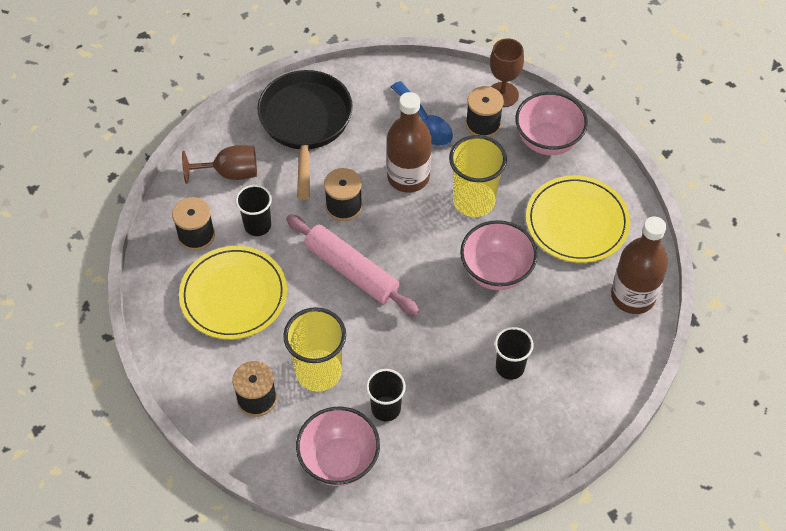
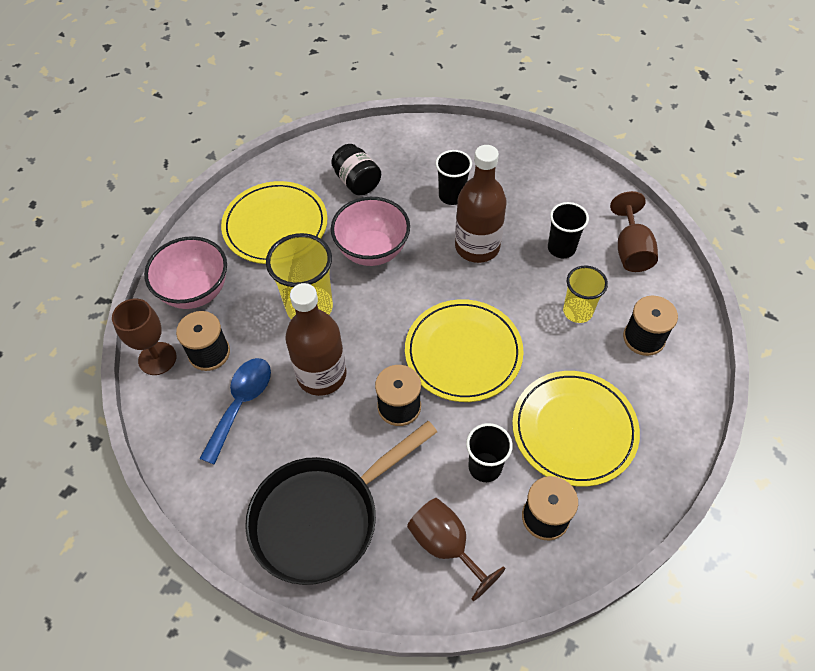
camera: 125 degrees left, 0 degrees up
(318, 372) = (577, 311): yellow cup -> yellow cup, size x0.63
(339, 461) = (631, 250): pink bowl -> brown goblet
(351, 271) = (463, 352): pink rolling pin -> yellow plate
(583, 306) = (357, 182): none -> black jar
(633, 296) = (322, 159): brown bottle -> brown bottle (477, 247)

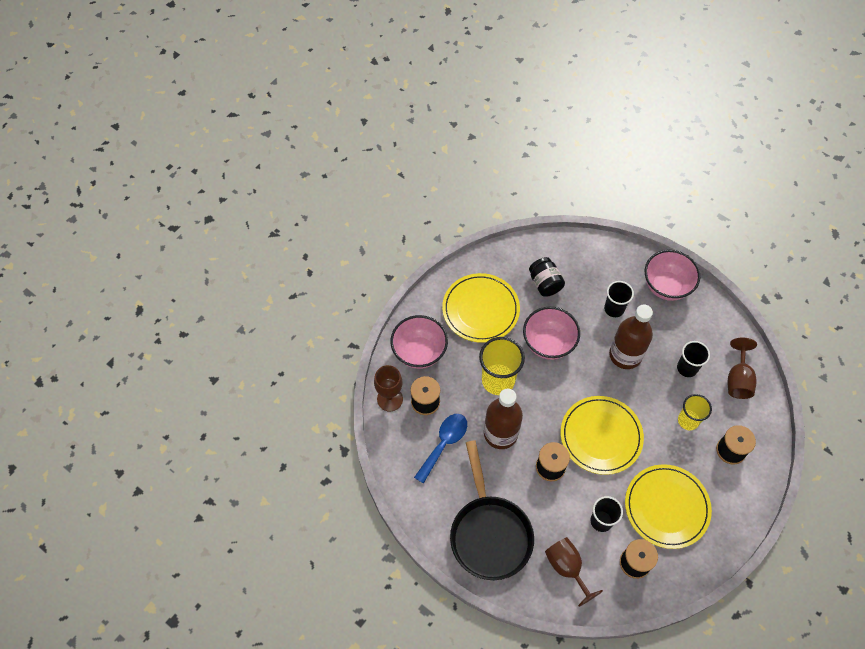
camera: 10 degrees right, 5 degrees up
(322, 518) = (489, 533): black pan -> black pan turned 75 degrees counterclockwise
(513, 160) = (666, 286): none -> pink bowl

